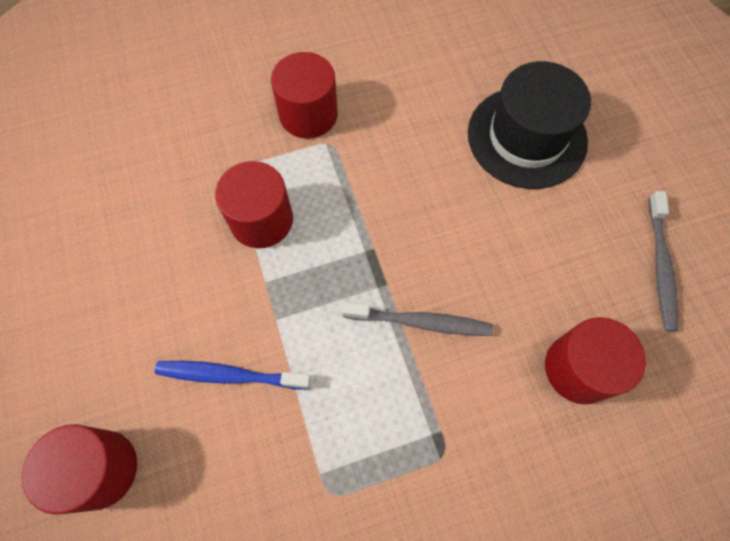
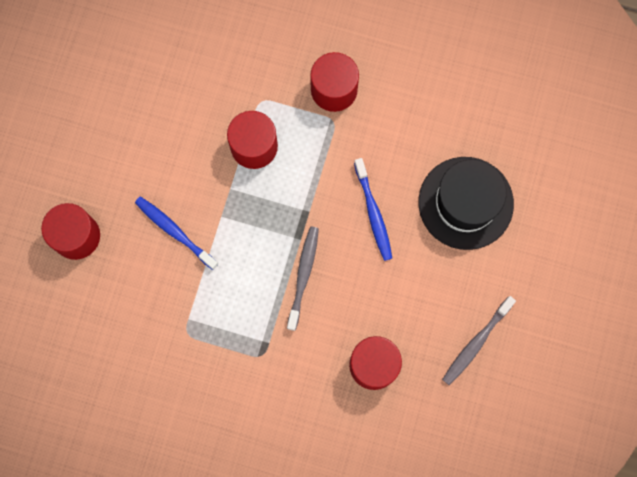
camera: 35 degrees right, 10 degrees up
(421, 322) = (303, 275): grey toothbrush -> grey toothbrush turned 120 degrees counterclockwise
(444, 205) = (373, 213): none -> blue toothbrush

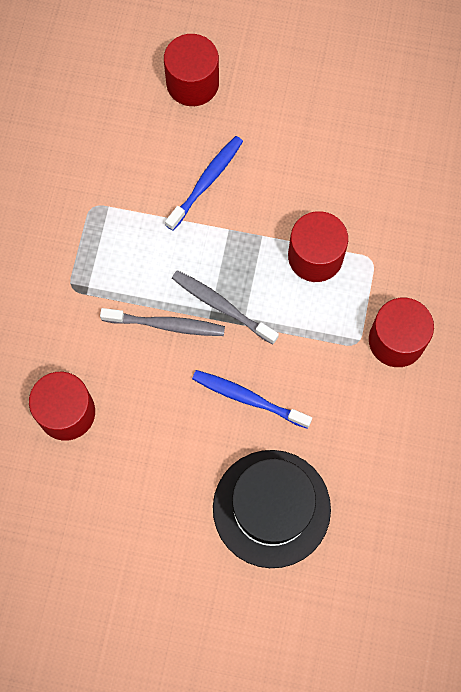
camera: 85 degrees right, 5 degrees down
(373, 213) = (248, 398): blue toothbrush -> blue toothbrush turned 45 degrees clockwise
(476, 343) = (99, 531): grey toothbrush -> grey toothbrush (222, 306)

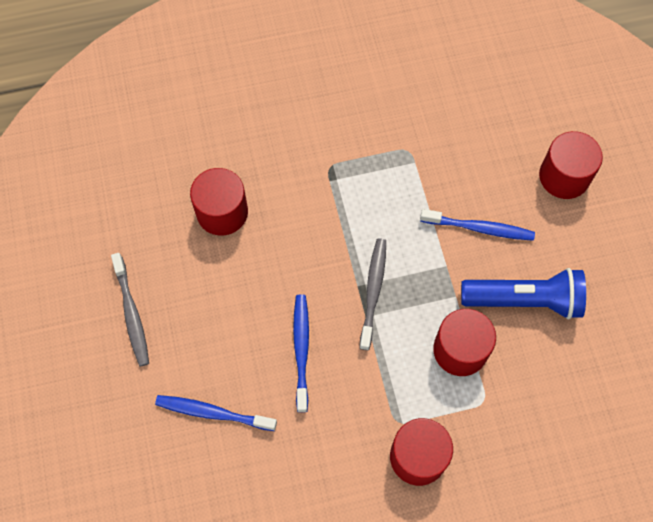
camera: 65 degrees right, 5 degrees down
(166, 325) = (334, 254): grey toothbrush -> grey toothbrush (132, 314)
(271, 508) = (213, 413): black hat -> blue toothbrush
(295, 178) = (524, 300): none -> blue flashlight

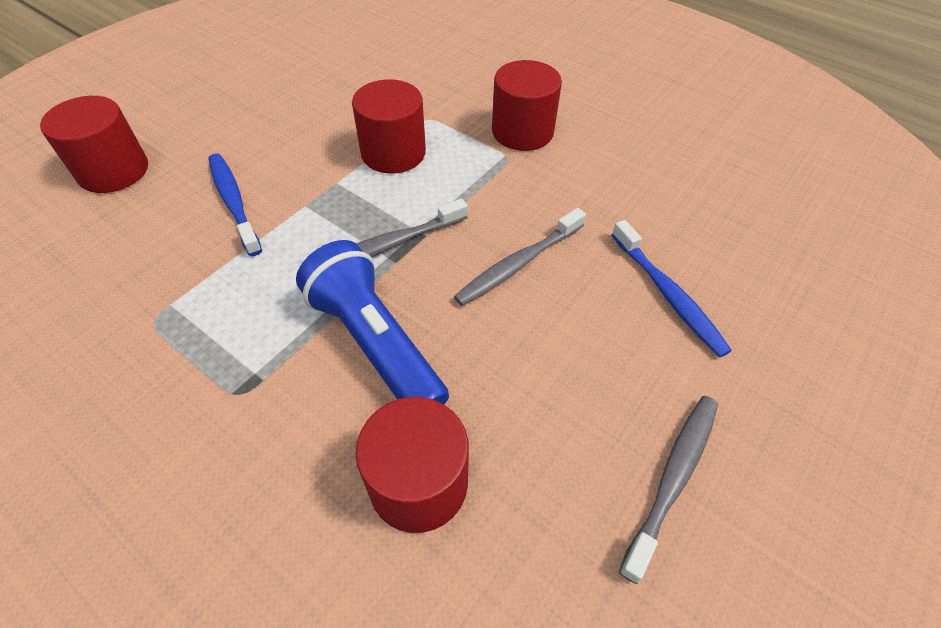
camera: 130 degrees left, 15 degrees down
(301, 350) = (518, 264): blue toothbrush -> grey toothbrush
(524, 300) = (298, 137): blue flashlight -> blue flashlight (374, 343)

